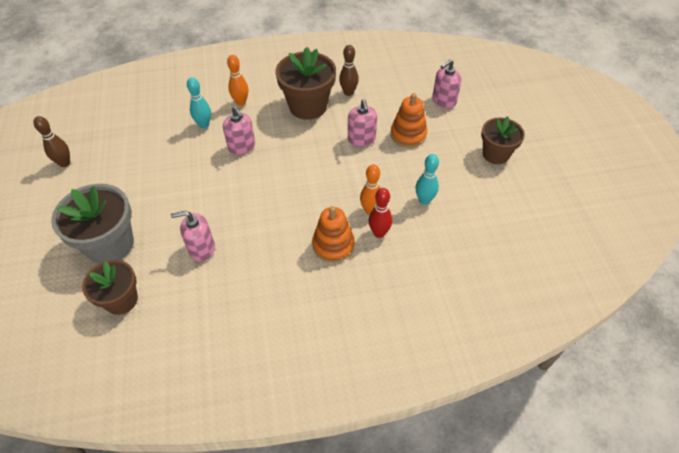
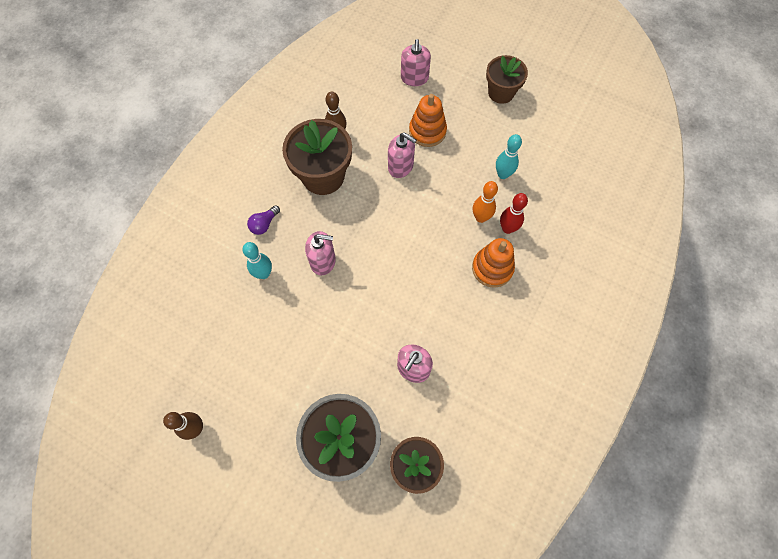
camera: 50 degrees left, 15 degrees up
(241, 102) = (264, 224): orange bowling pin -> purple light bulb

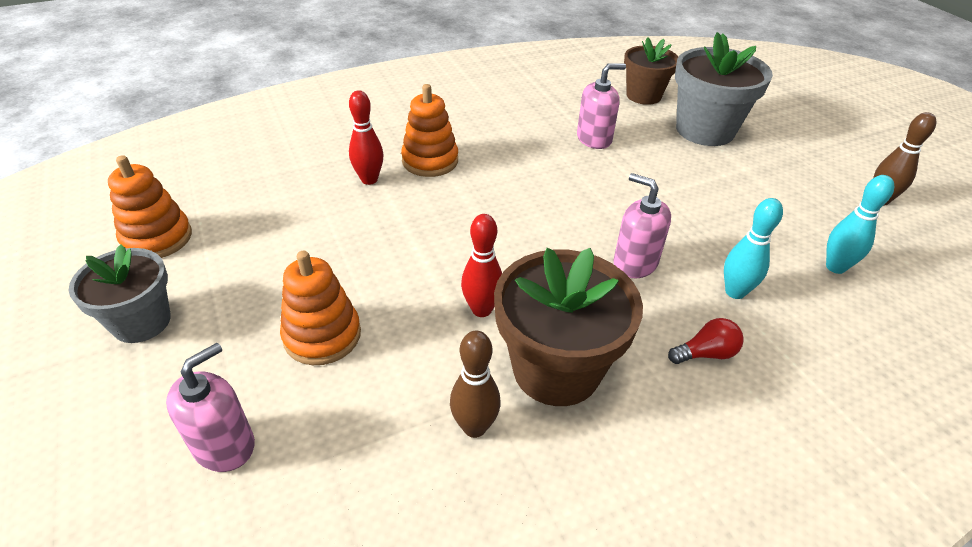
camera: 145 degrees left, 25 degrees down
(264, 224) = (705, 353): purple light bulb -> red light bulb
(375, 184) = (481, 309): none -> red bowling pin
(400, 166) = (419, 311): pink soap dispenser -> none
(480, 217) = (385, 203): orange bowling pin -> none
(501, 93) = (141, 322): brown flower pot -> grey flower pot
(503, 174) = (299, 226): turquoise bowling pin -> turquoise bowling pin (835, 267)
(553, 126) = (157, 238): none -> orange stacking toy

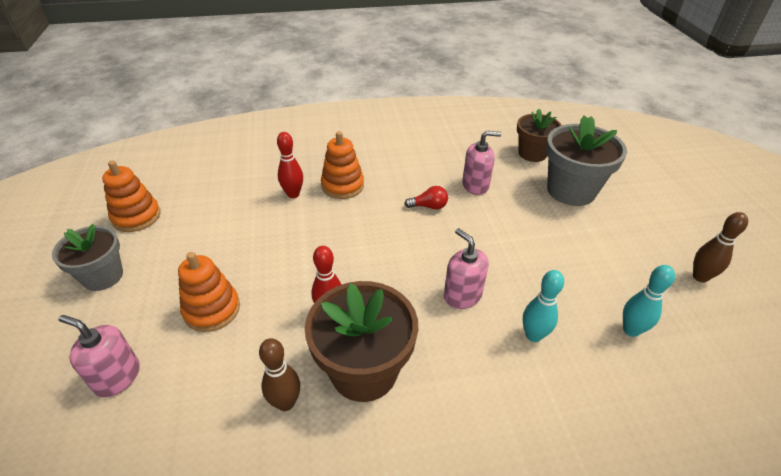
camera: 15 degrees right, 0 degrees up
(224, 445) = (117, 377): pink soap dispenser -> pink soap dispenser turned 120 degrees counterclockwise
(705, 353) = (485, 383): red light bulb -> red light bulb (429, 206)

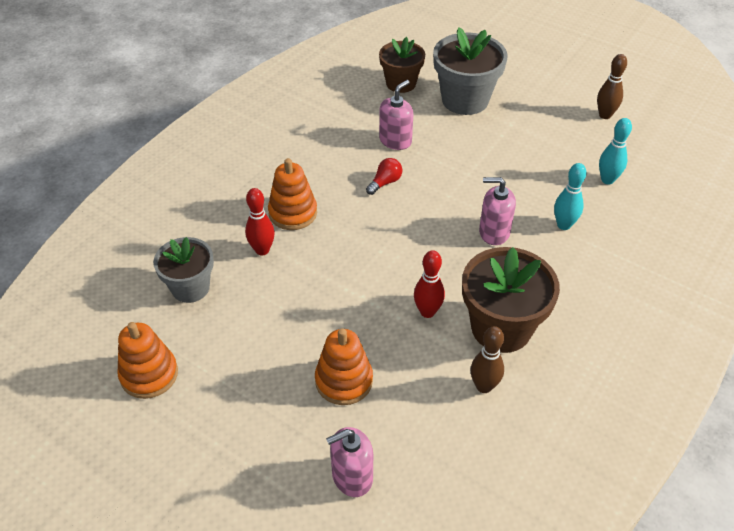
camera: 45 degrees left, 5 degrees up
(103, 276) = (211, 437): grey flower pot -> grey flower pot (190, 288)

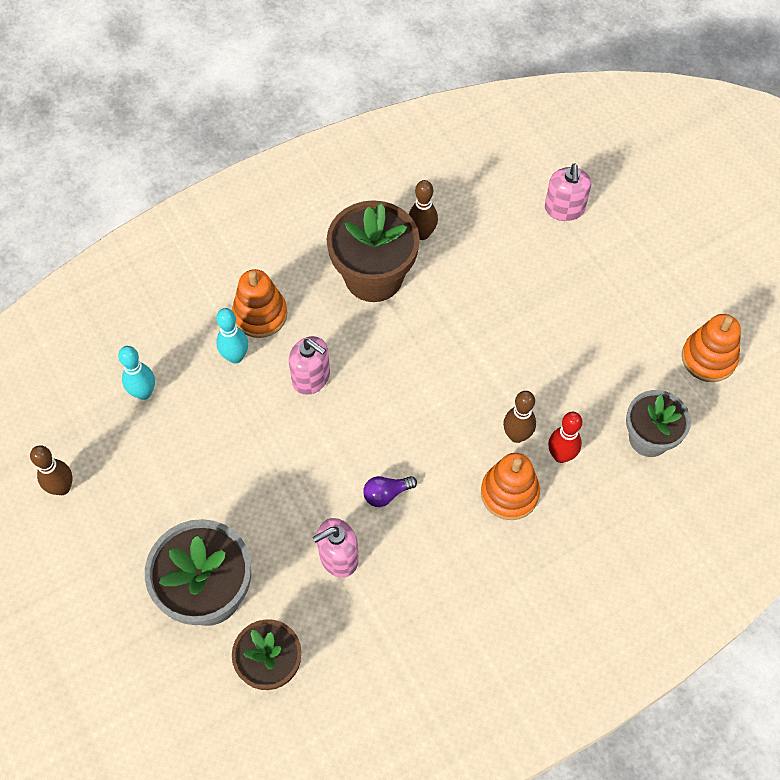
camera: 155 degrees left, 15 degrees up
(305, 251) = (516, 435): none -> brown bowling pin
(344, 381) = (537, 284): orange stacking toy -> orange stacking toy (260, 314)
(352, 476) = (564, 209): pink soap dispenser -> pink soap dispenser turned 90 degrees clockwise
(385, 182) = (386, 494): red light bulb -> purple light bulb
(427, 312) = (430, 318): red bowling pin -> none

